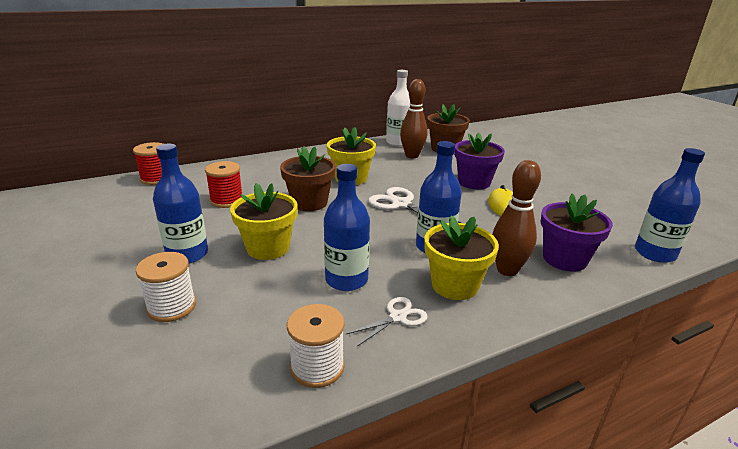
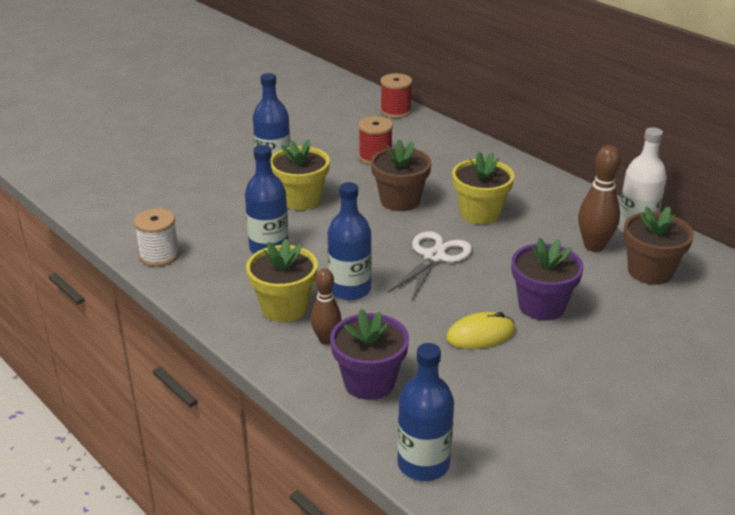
camera: 75 degrees right, 5 degrees up
(172, 307) = (205, 183): white spool -> none
(397, 317) = (226, 281): white scissors -> none
(507, 270) = (326, 339): brown bowling pin -> brown bowling pin, size x0.67

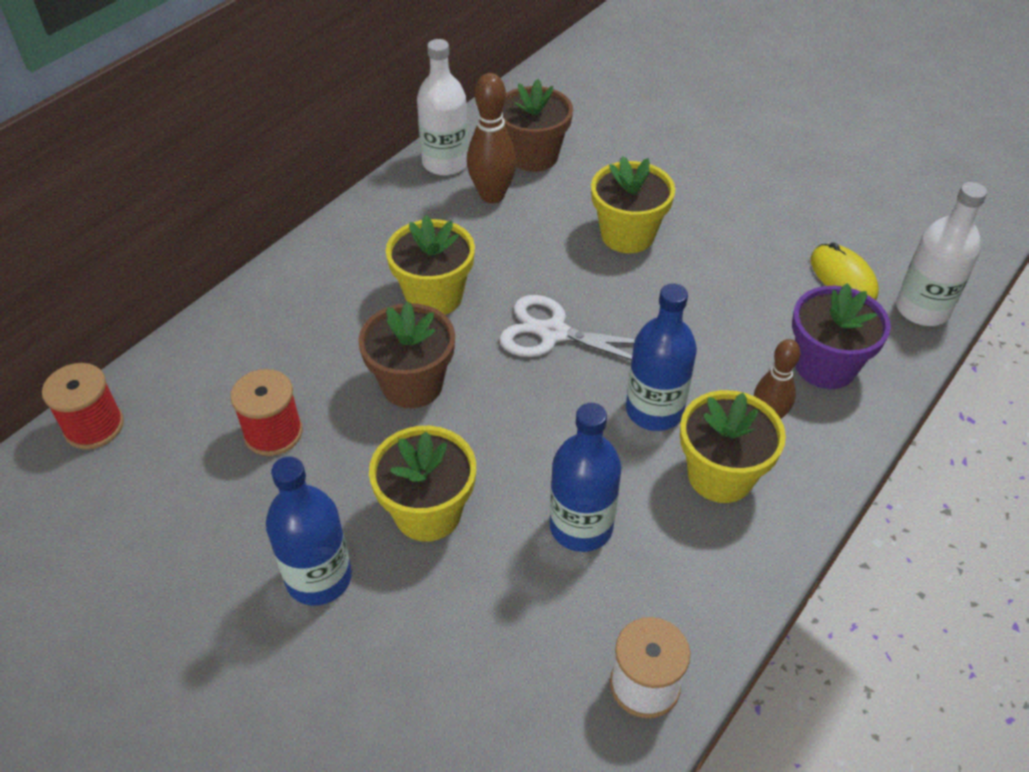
camera: 100 degrees left, 15 degrees up
(423, 464) = (922, 309): blue bottle -> white bottle
(480, 334) = (699, 281): yellow mouse -> yellow mouse (843, 277)
(541, 306) = (627, 235): purple flower pot -> yellow flower pot

